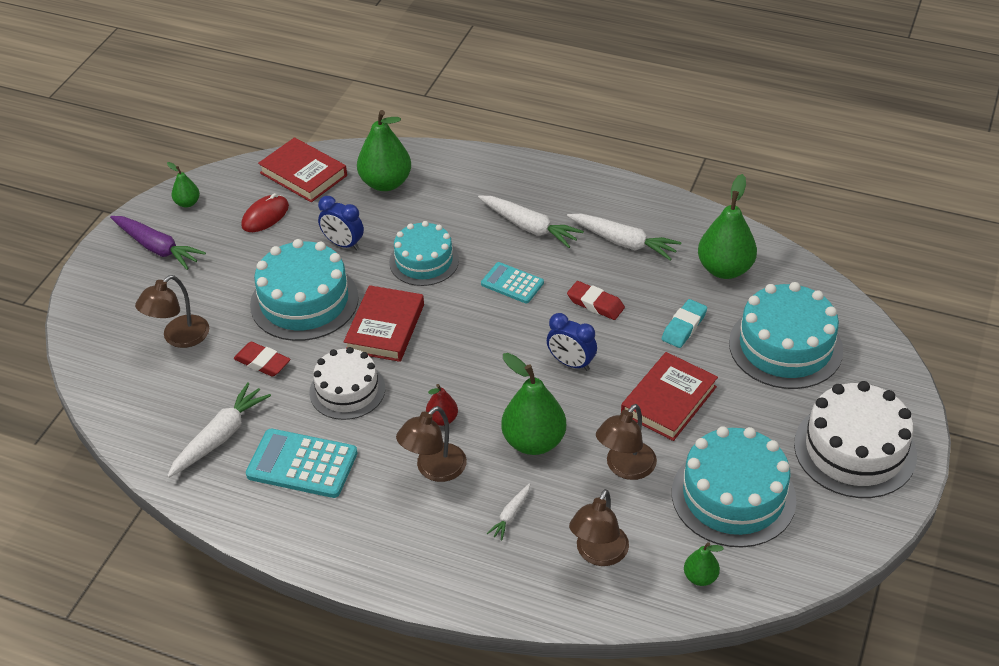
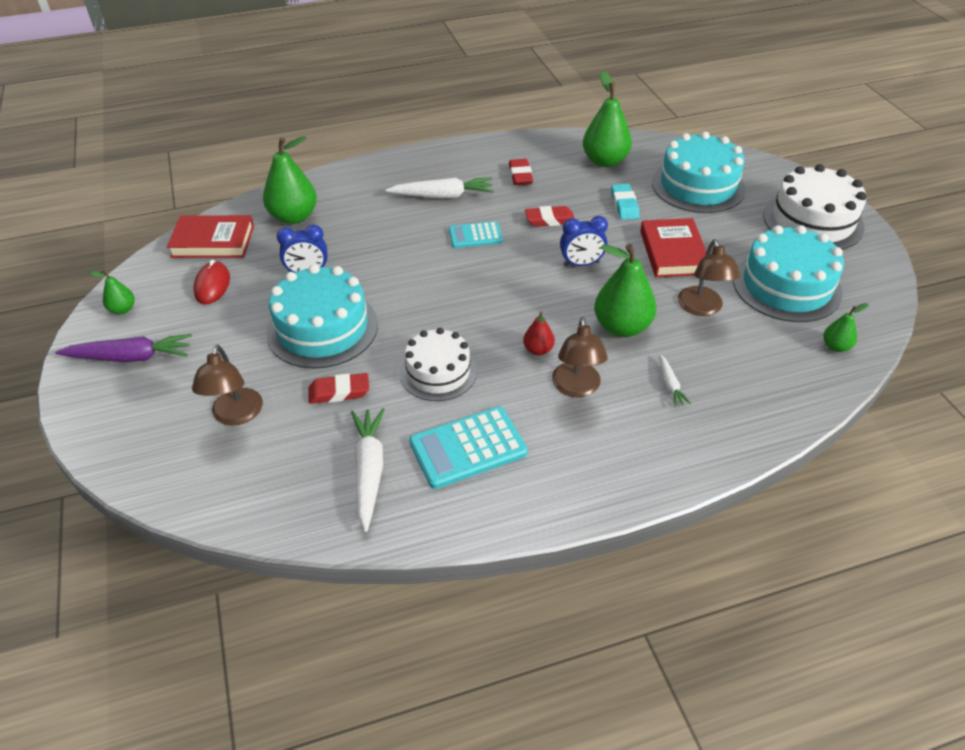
camera: 40 degrees left, 0 degrees up
(385, 328) = (414, 312): red book -> none
(424, 261) = (389, 253): turquoise cake -> none
(598, 554) = (759, 373): brown lamp -> none
(623, 242) = (520, 175): white carrot -> red eraser

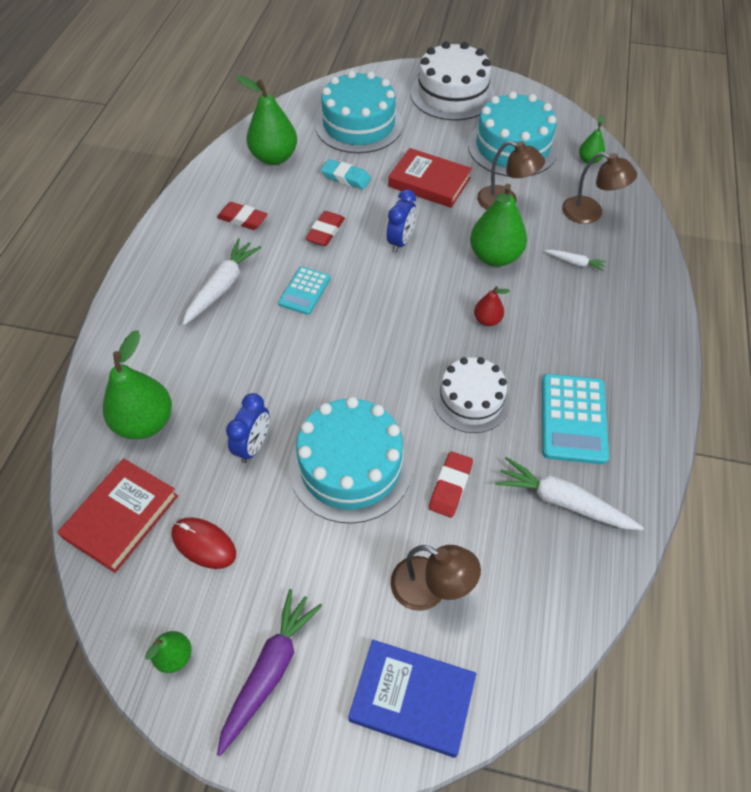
camera: 60 degrees left, 10 degrees up
(138, 440) = (412, 699): none -> blue book
(576, 388) = (546, 318): brown lamp -> brown lamp (590, 213)

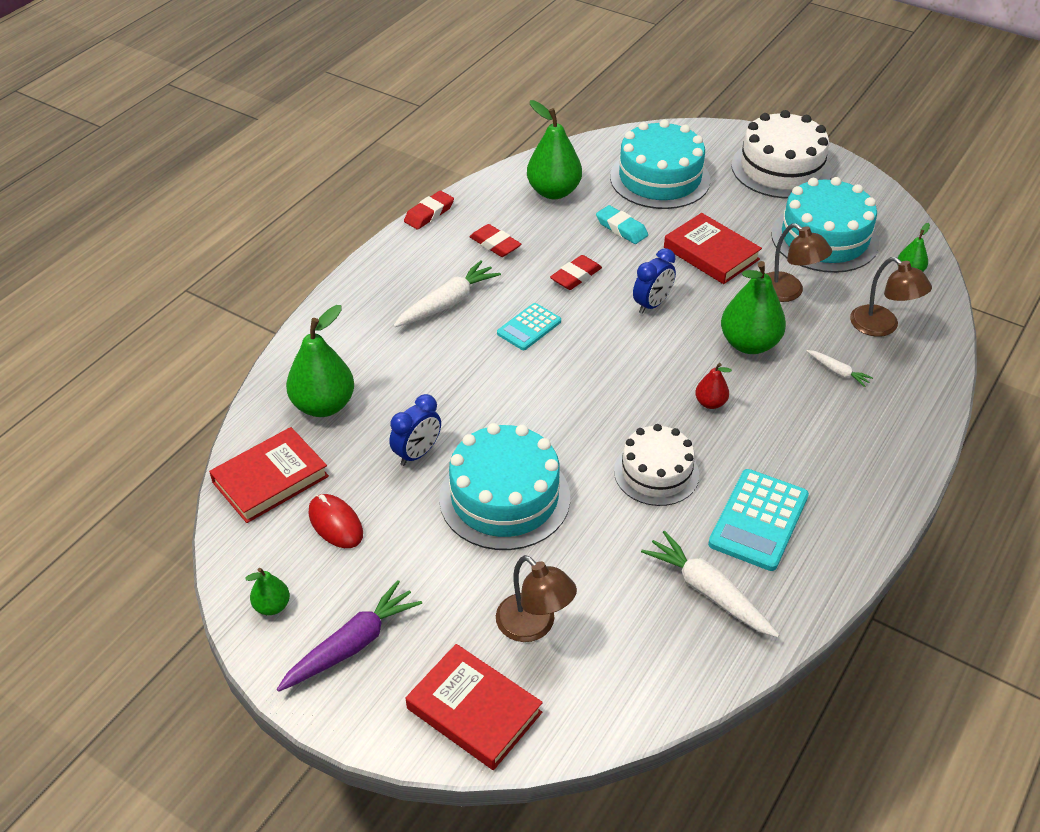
camera: 20 degrees right, 10 degrees down
(412, 699) = (474, 710): blue book -> red book
(450, 486) = (597, 544): red eraser -> red eraser (429, 214)

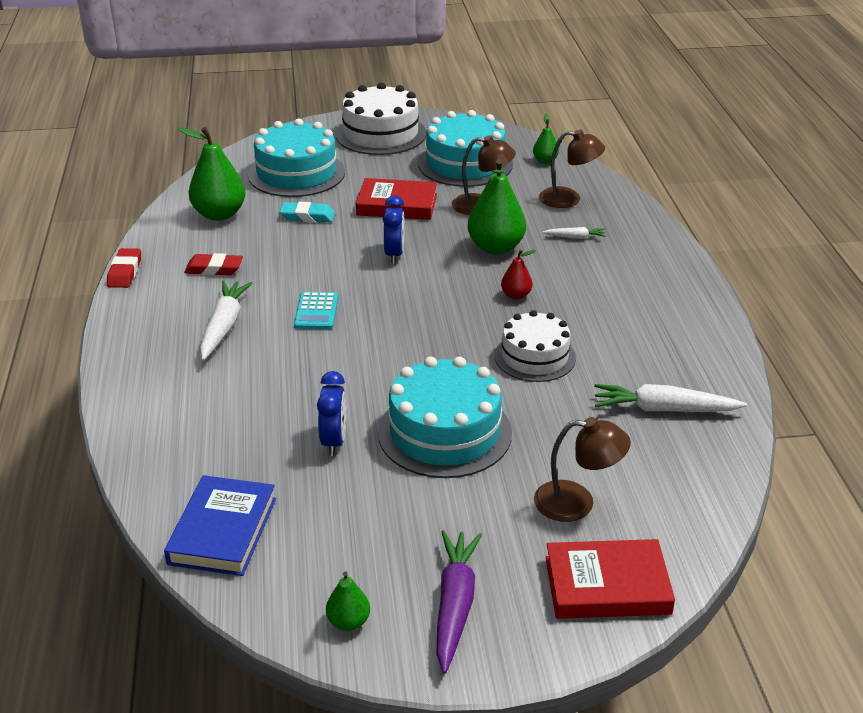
camera: 40 degrees left, 10 degrees down
(270, 479) = (222, 531): red book -> blue book
(323, 405) = (203, 451): green pear -> none
(335, 523) = (327, 529): red mouse -> none
(576, 276) = (311, 262): red eraser -> none
(758, 520) = (639, 349): turquoise calculator -> none

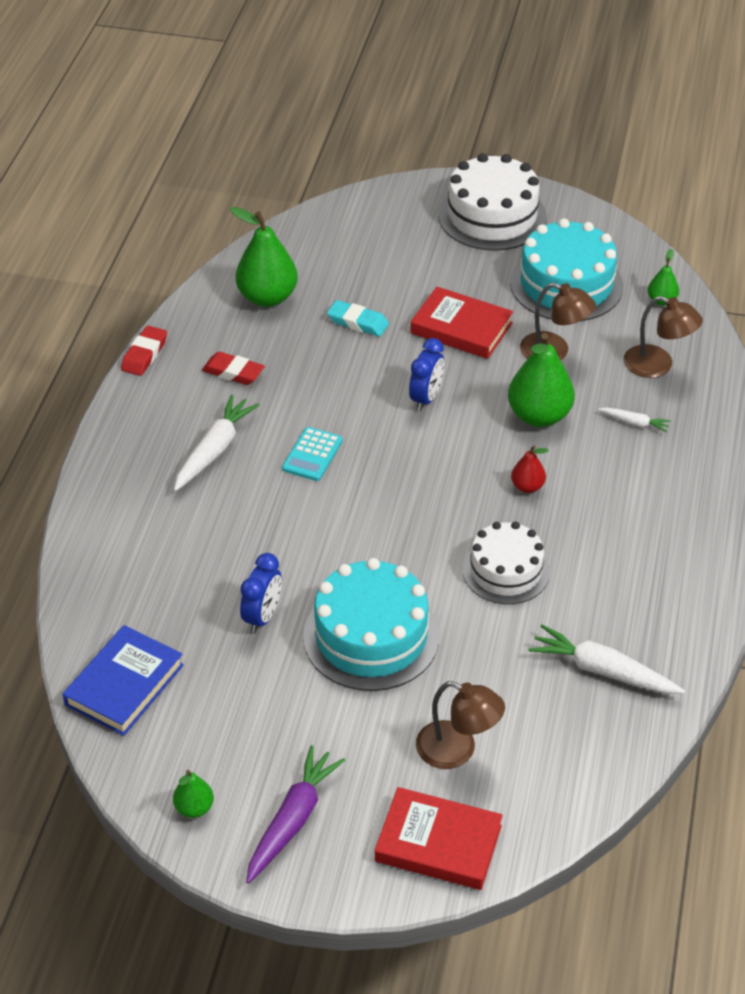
camera: 20 degrees right, 10 degrees up
(296, 173) = (372, 256): turquoise cake -> none

